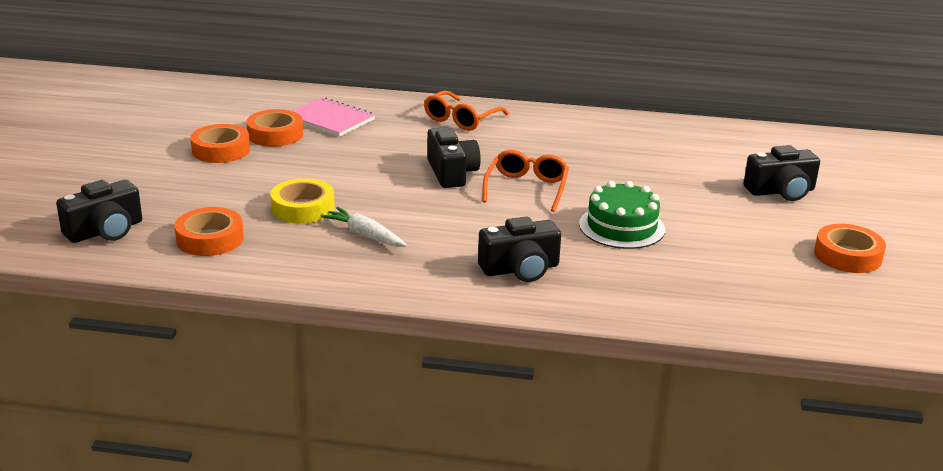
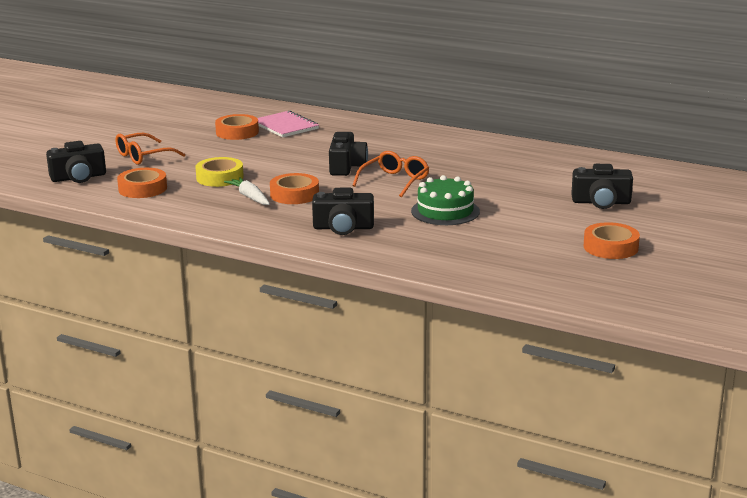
camera: 20 degrees right, 5 degrees down
(221, 150) = (191, 138): orange tape -> orange tape (294, 194)
(461, 119) = (385, 134): orange glasses -> orange glasses (143, 156)

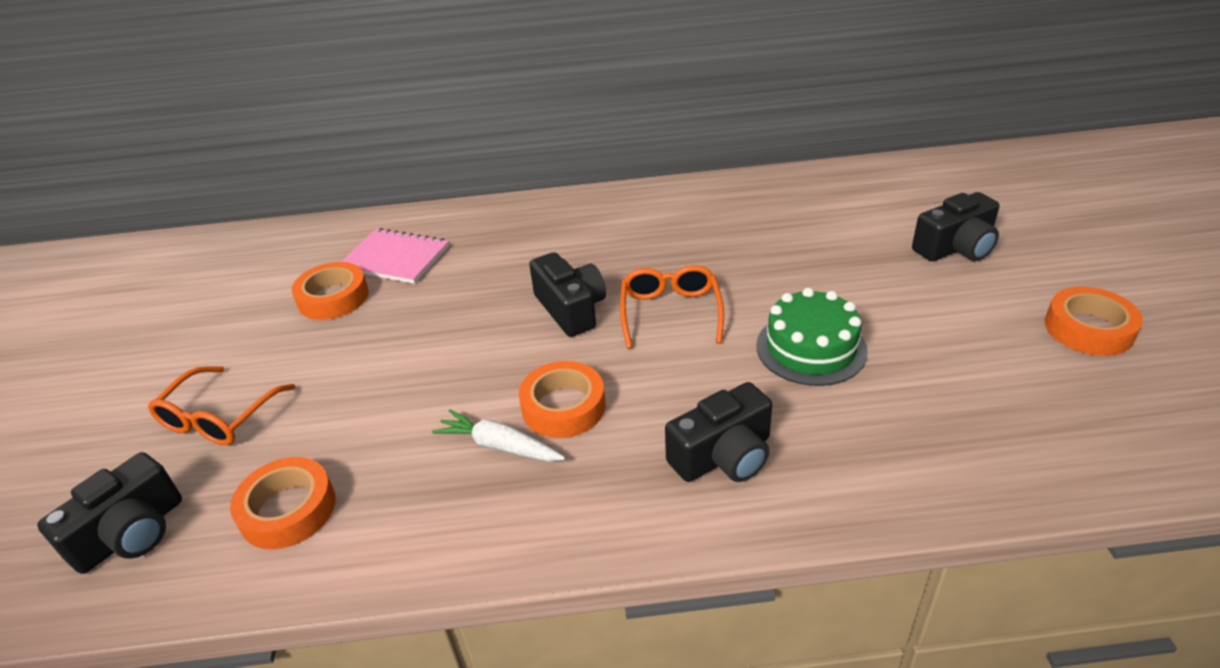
camera: 30 degrees left, 15 degrees up
(220, 177) = (402, 417): yellow tape -> none

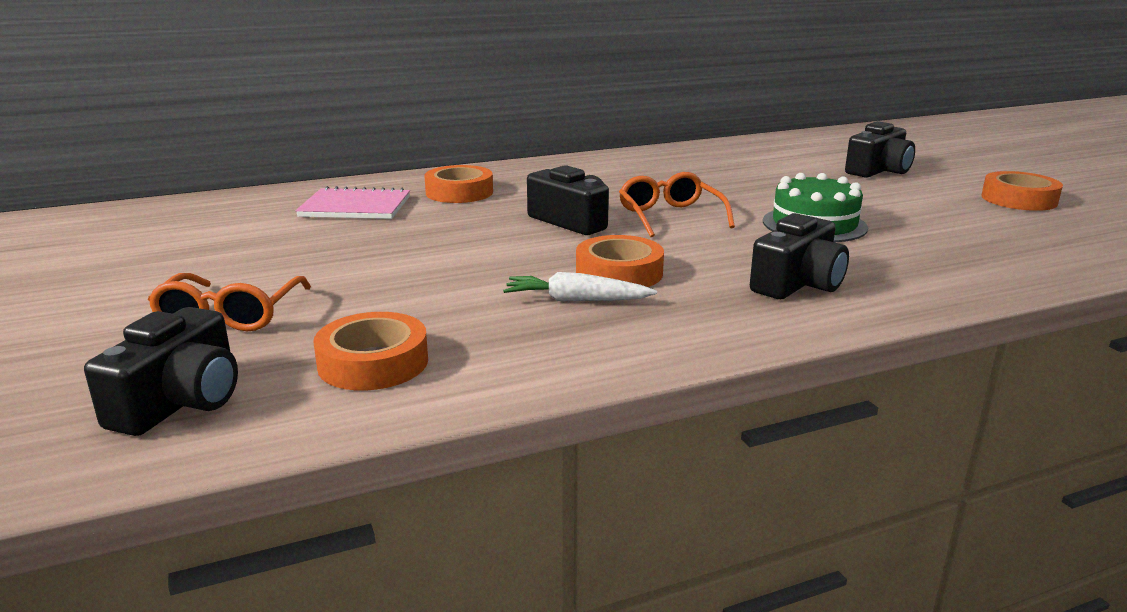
camera: 20 degrees left, 15 degrees down
(333, 298) = (304, 233): orange tape -> orange tape (459, 192)

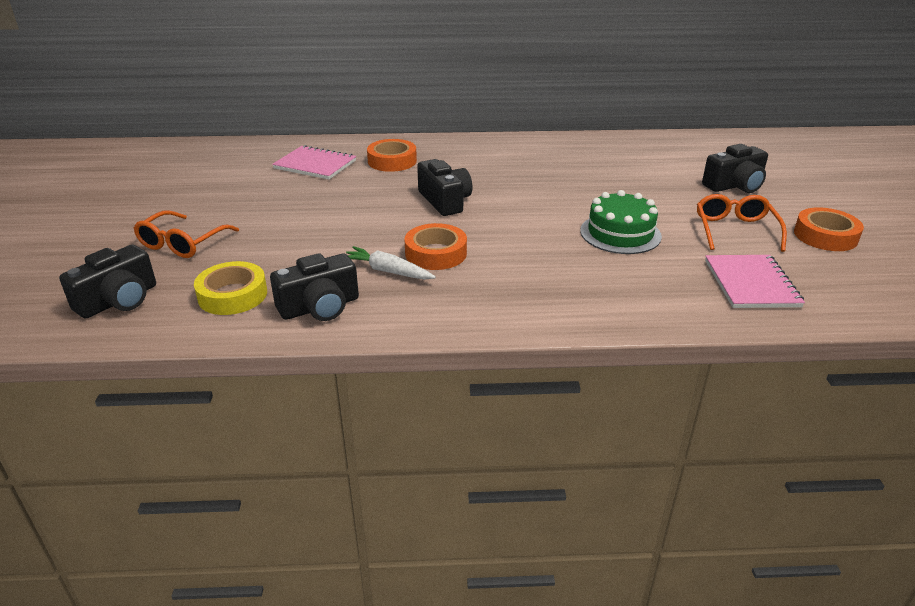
camera: 20 degrees right, 10 degrees up
(373, 362) = (232, 295): orange tape -> yellow tape
(670, 216) = (518, 207): orange glasses -> orange glasses (735, 230)
(798, 284) = (550, 286): black camera -> black camera (320, 307)
(1005, 248) = (751, 283): none -> pink notebook

